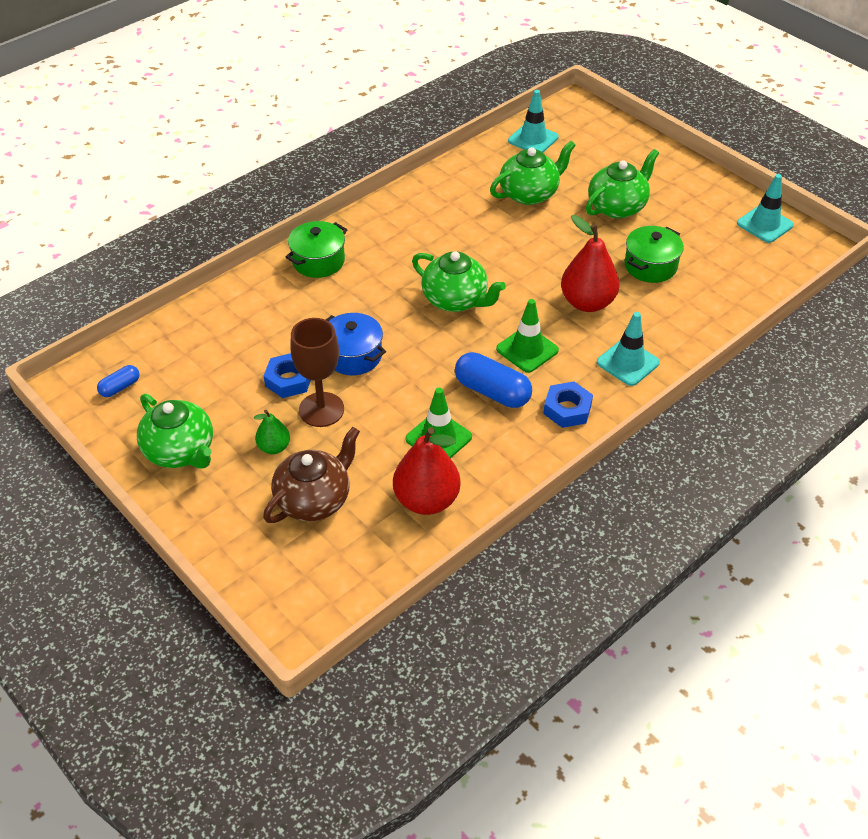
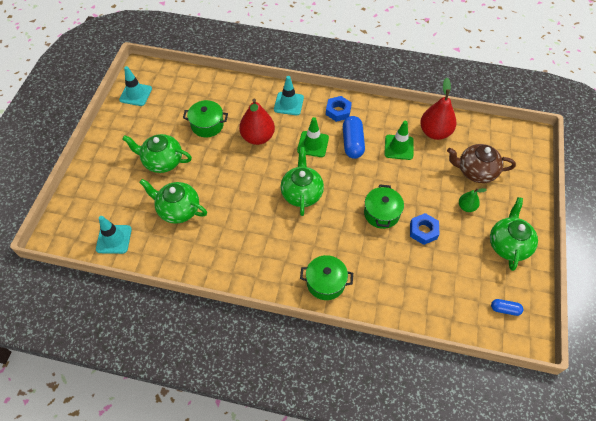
camera: 125 degrees left, 10 degrees up
(321, 409) = (427, 203): brown goblet -> none
(353, 356) = (381, 213): blue pot -> green pot

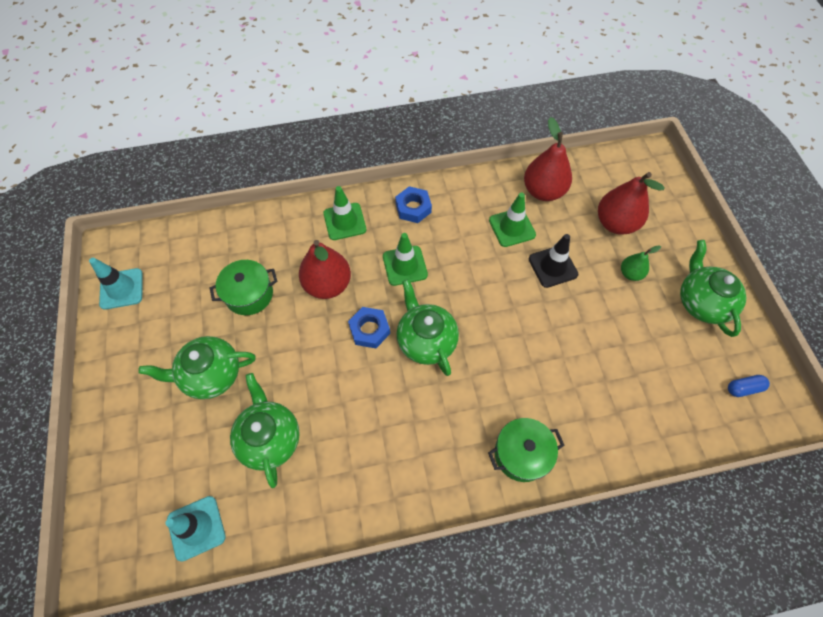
camera: 25 degrees left, 5 degrees up
(178, 209) = (270, 438): green teapot -> green teapot turned 75 degrees clockwise
(288, 103) = (344, 221): turquoise traffic cone -> green traffic cone
(352, 143) = (453, 244): blue capsule -> none
(381, 213) = (538, 325): green pot -> none
(413, 182) = (553, 266): none -> black traffic cone
(423, 231) = (599, 327): blue nut -> blue nut (369, 330)
(475, 171) = (615, 223): brown teapot -> red pear

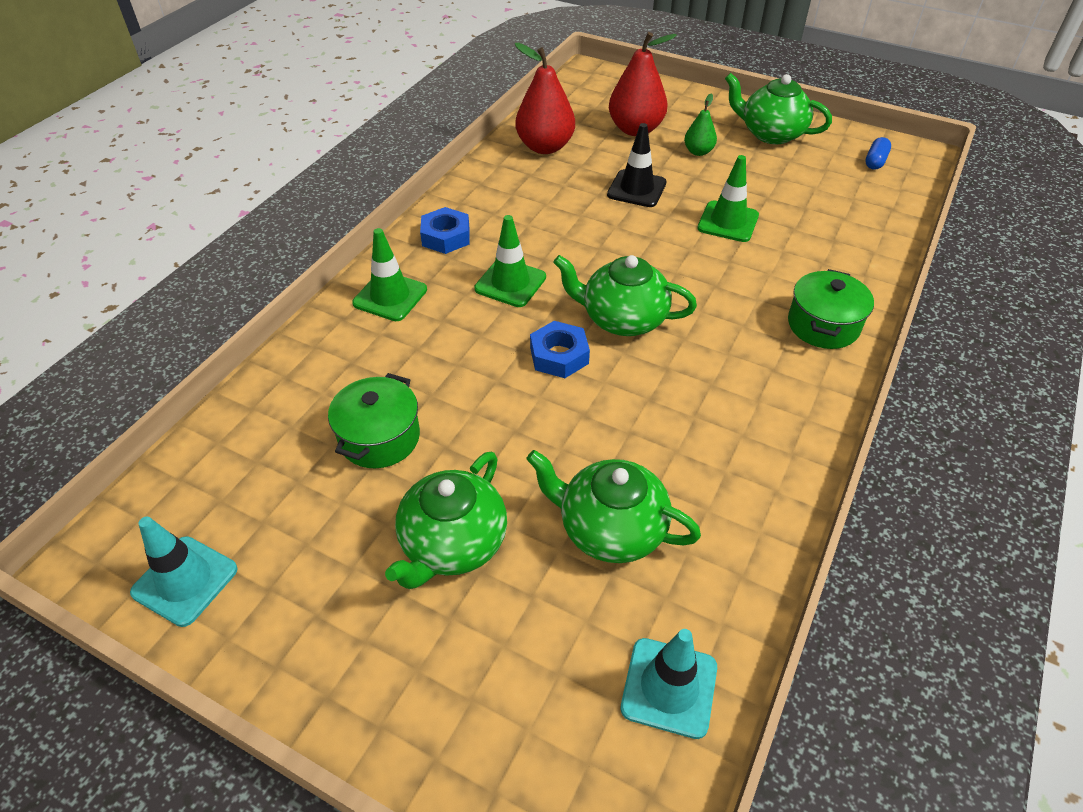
camera: 50 degrees left, 15 degrees down
(328, 285) = (457, 357): red pear -> none
(512, 227) = (560, 188): green traffic cone -> green traffic cone (728, 222)

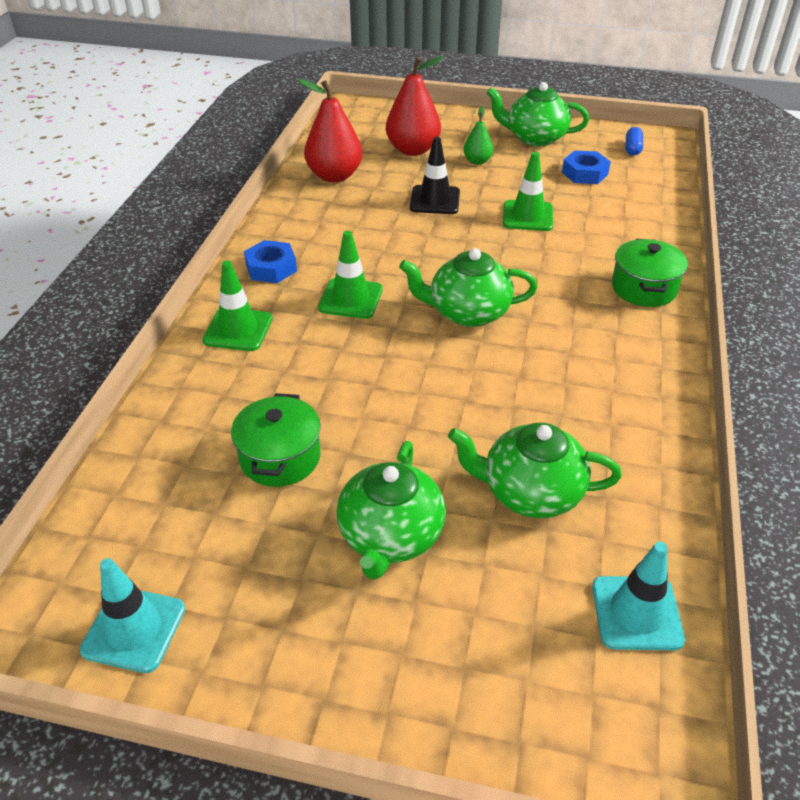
camera: 15 degrees left, 5 degrees down
(559, 355) = (422, 354): blue nut -> blue nut (584, 173)

